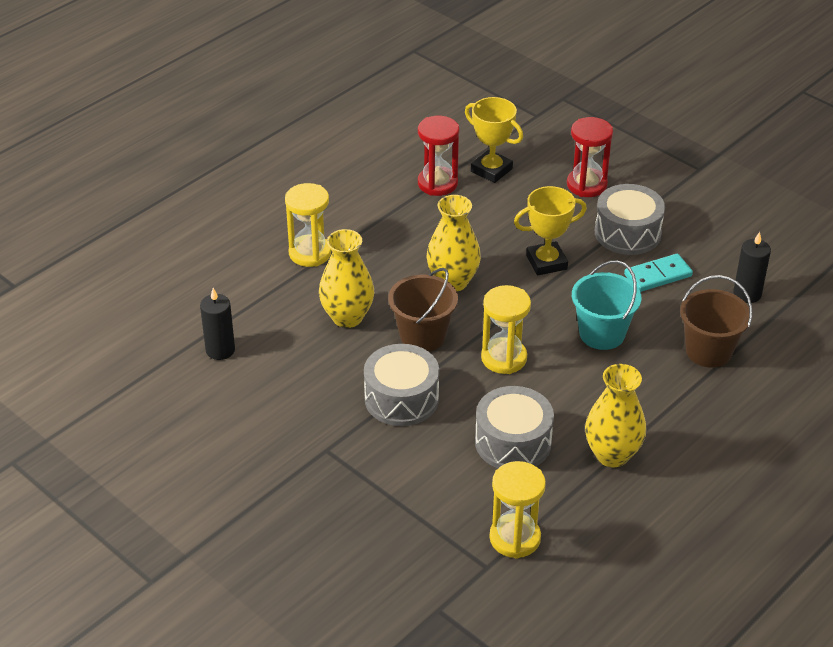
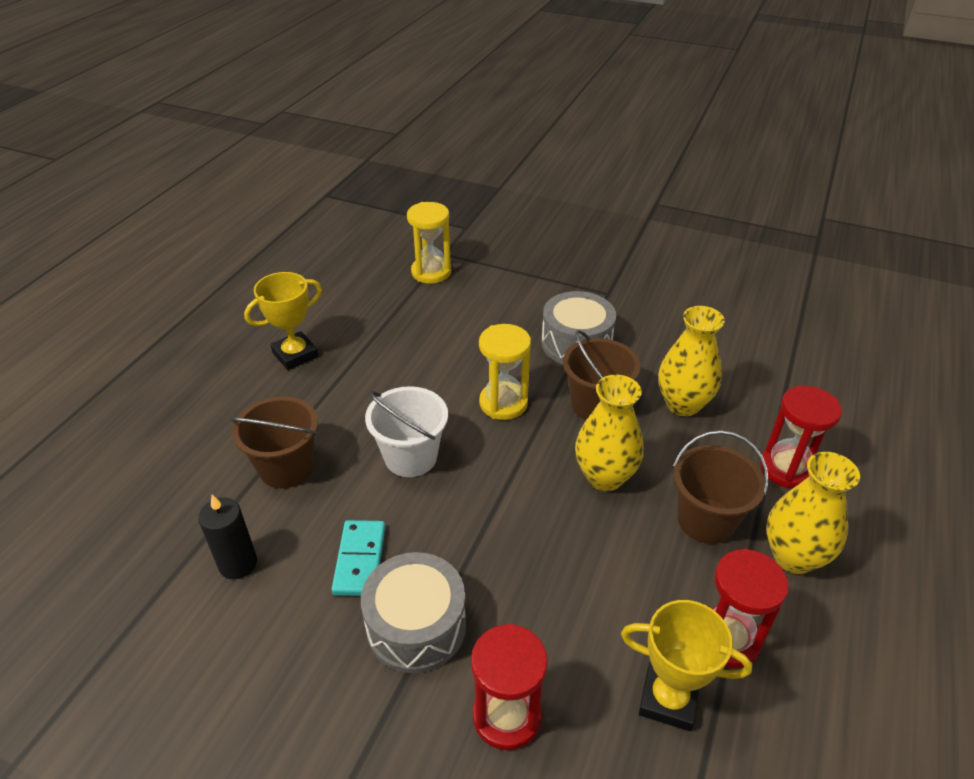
camera: 160 degrees right, 0 degrees up
(220, 350) = (766, 344): black candle -> none
(310, 253) = (786, 468): yellow hourglass -> red hourglass
(399, 239) = (706, 520): none -> brown bucket
(513, 442) = (461, 333): grey drum -> none
(546, 262) = (509, 538): yellow trophy -> yellow trophy (295, 355)
(602, 334) = (410, 457): turquoise bucket -> white bucket
(612, 455) = (370, 343): yellow vase -> yellow vase (793, 557)
(658, 275) = (360, 560): turquoise domino -> turquoise domino turned 45 degrees counterclockwise

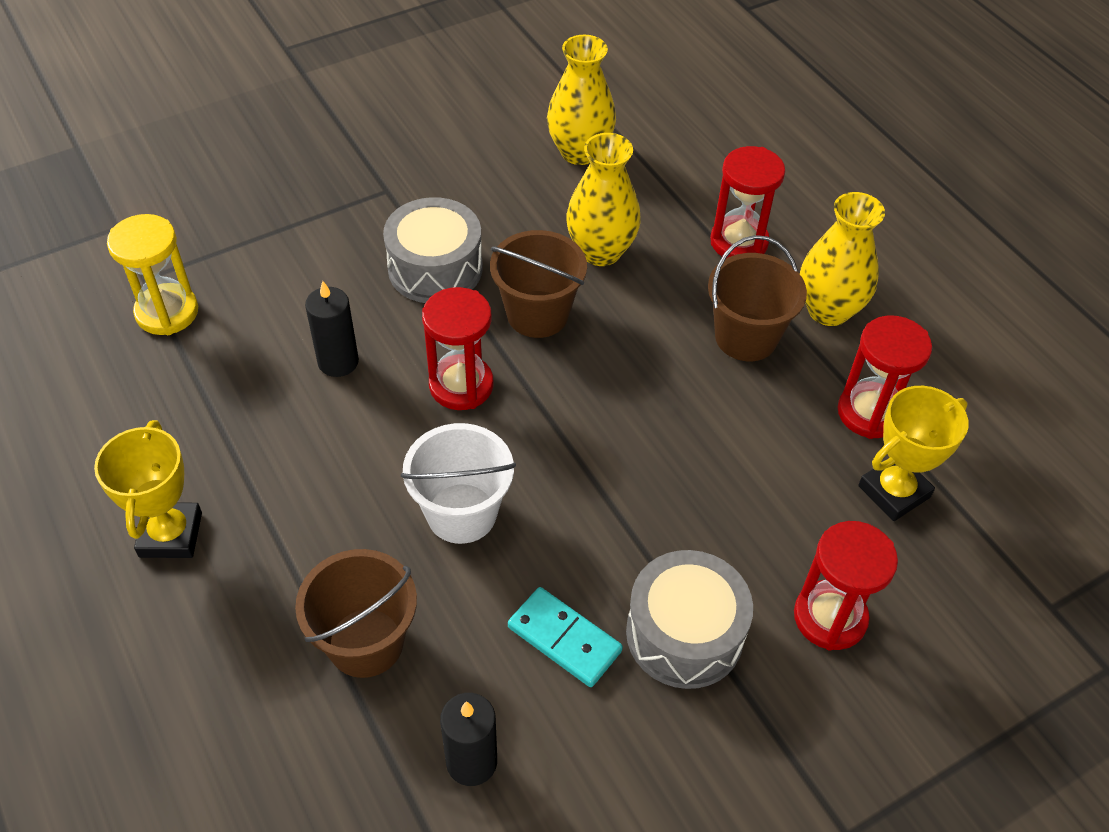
camera: 55 degrees left, 10 degrees up
(466, 346) = (338, 361): none -> black candle
(503, 403) = (461, 385): yellow hourglass -> red hourglass
(604, 477) = (635, 372): yellow vase -> yellow vase (579, 152)

